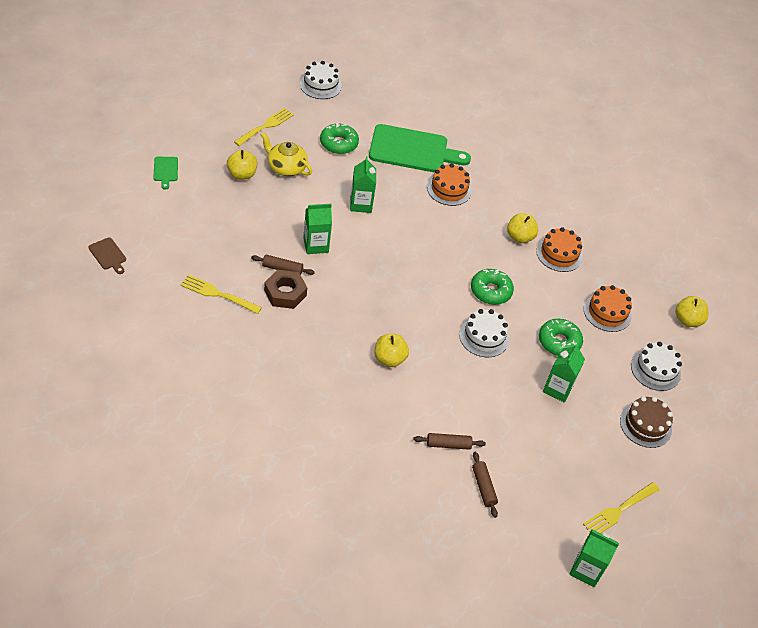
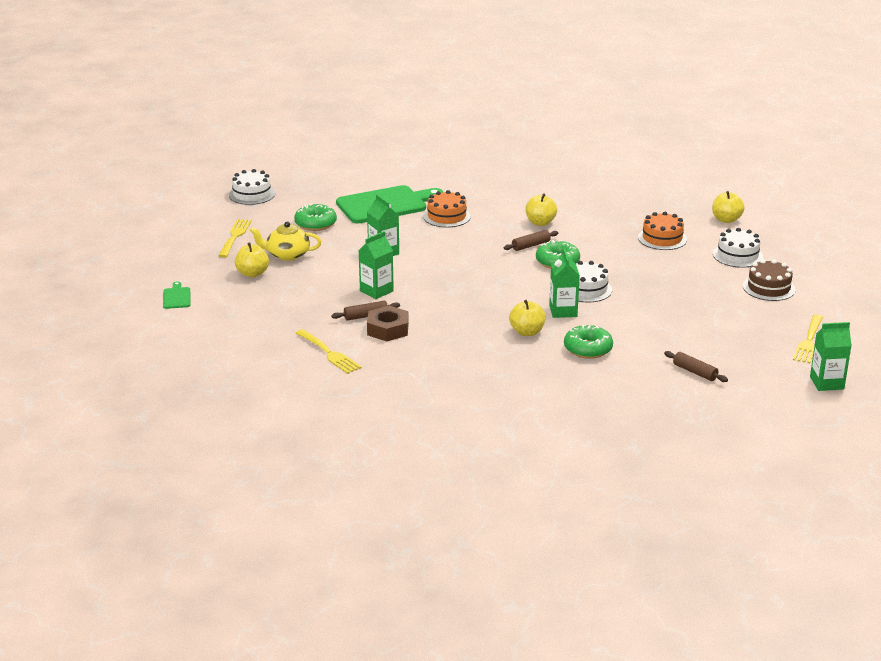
camera: 25 degrees left, 20 degrees down
(108, 255) = (193, 369): brown cutting board -> none
(165, 170) = (177, 297): green cutting board -> green cutting board turned 150 degrees counterclockwise
(218, 294) = (329, 353): yellow fork -> yellow fork turned 120 degrees counterclockwise
(448, 444) = (637, 360): brown rolling pin -> brown rolling pin (531, 245)
(557, 389) = (680, 295): green carton -> green carton (563, 311)
(559, 254) = (583, 220): orange cake -> none
(559, 342) = (647, 269): green donut -> green donut (588, 349)

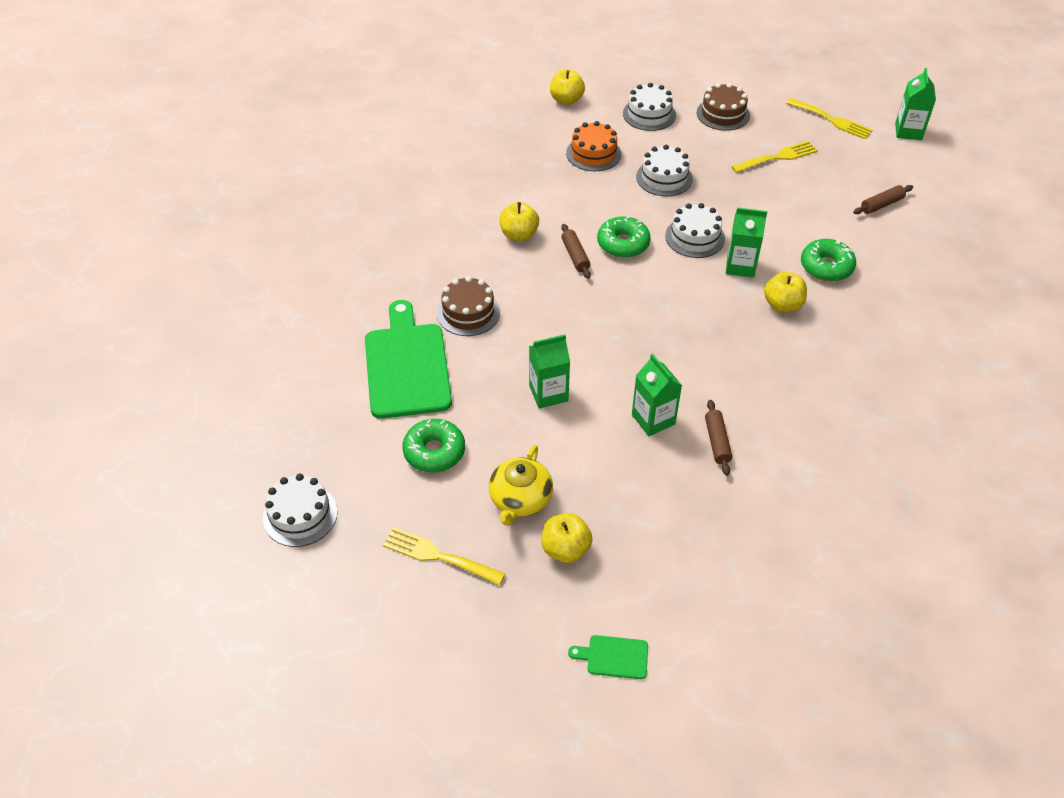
camera: 75 degrees left, 20 degrees up
(329, 353) = (806, 495): yellow fork -> yellow fork (777, 157)
(388, 329) = (755, 426): brown nut -> none
(446, 216) = (468, 312): orange cake -> brown cake
(653, 270) = (664, 178): none -> white cake

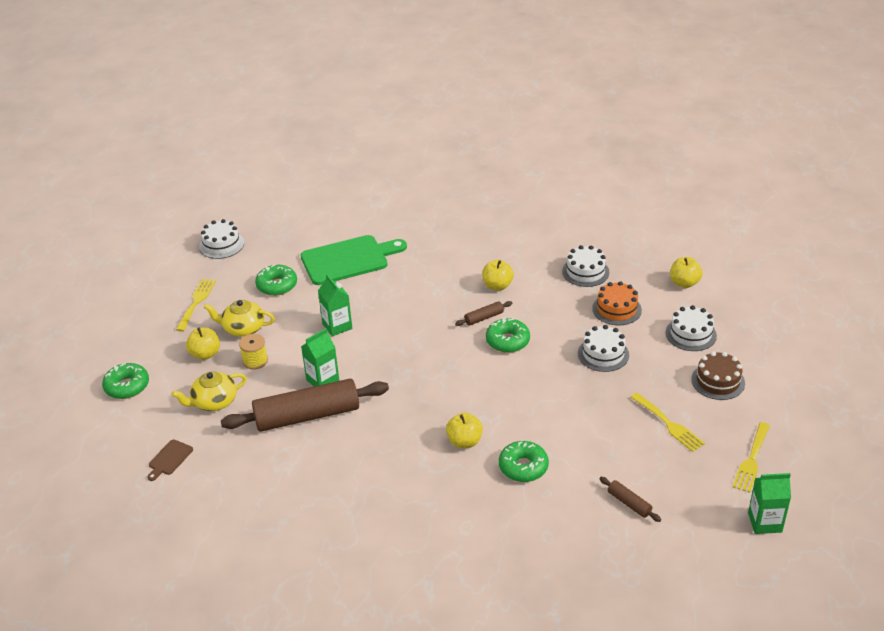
camera: 80 degrees right, 10 degrees down
(468, 312) = (406, 276): brown cake -> none
(596, 489) = (255, 361): none -> yellow spool
(614, 657) = (127, 386): green cutting board -> green donut
(671, 543) = (214, 402): none -> yellow teapot
(695, 237) = (531, 381): white cake -> white cake (585, 272)
(717, 442) = (307, 416): brown rolling pin -> brown rolling pin, size x2.39
(740, 266) = (504, 412): green carton -> none
(777, 602) = (169, 459): none -> brown cutting board

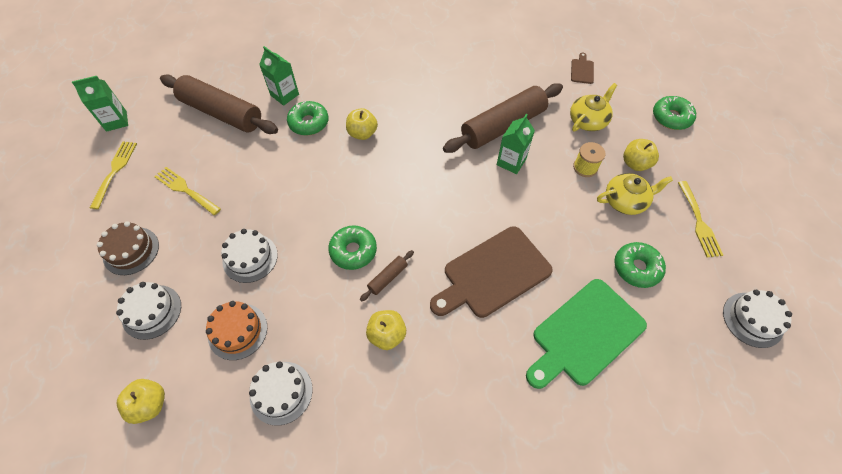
camera: 160 degrees right, 20 degrees up
(337, 326) = (536, 227): green carton -> green carton (284, 95)
(395, 304) = (493, 273): none -> brown cutting board
(629, 503) = (221, 113): brown rolling pin -> brown rolling pin, size x2.39

